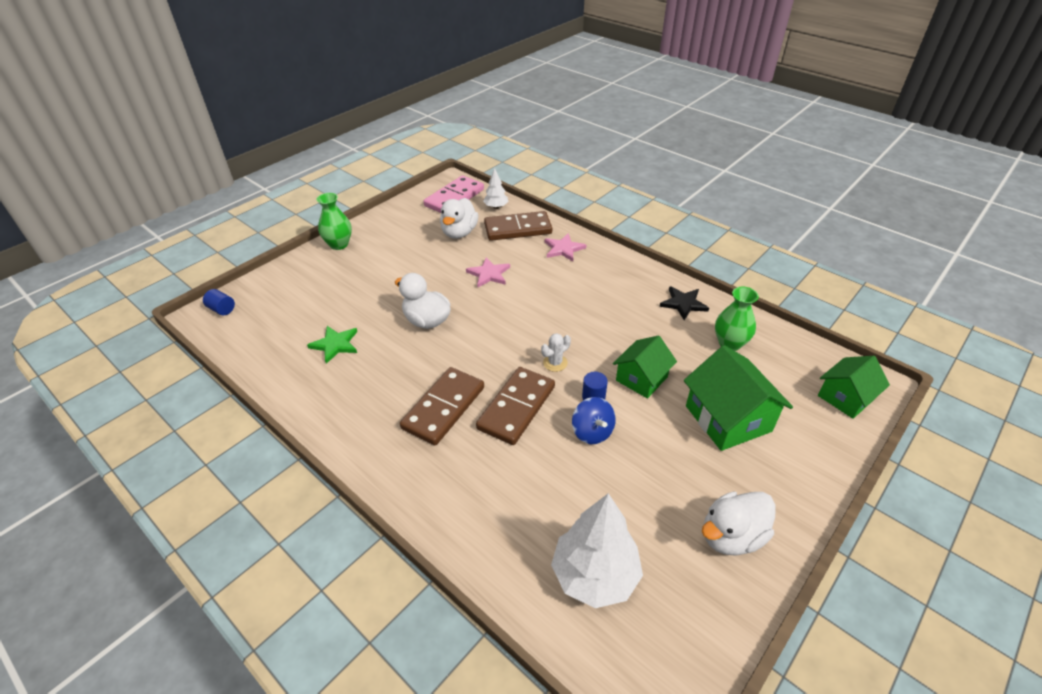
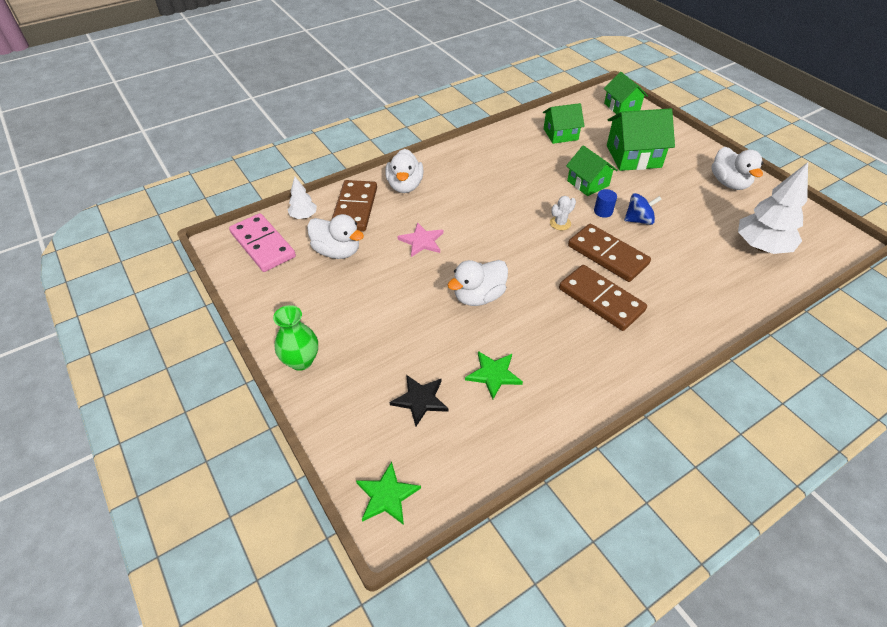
camera: 75 degrees left, 5 degrees up
(222, 309) = (387, 495): blue cylinder -> green star
(555, 363) = (560, 223): white cactus -> white cactus turned 75 degrees clockwise
(563, 249) = (405, 186): pink star -> white duck
(683, 304) = (509, 142): black star -> black star (420, 400)
(729, 343) = (560, 134): green vase -> green house

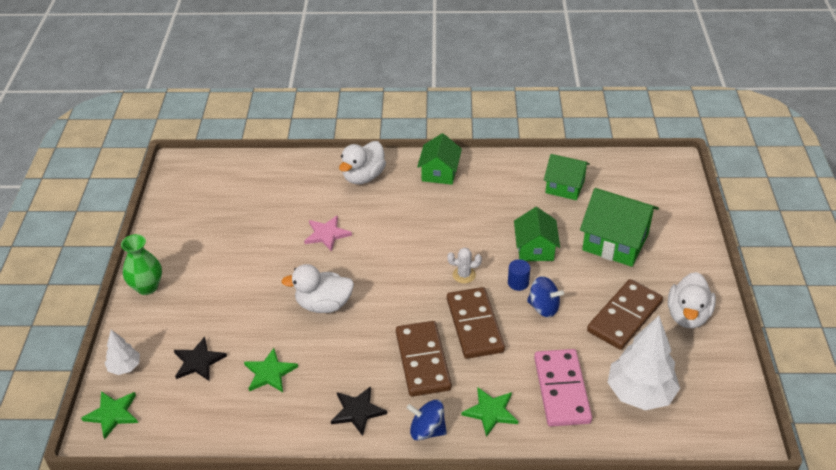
camera: 35 degrees right, 5 degrees down
(262, 245) = (204, 179): pink domino -> pink domino (561, 390)
(303, 216) = (256, 168): white tree -> white tree (125, 367)
(337, 251) = (253, 211): white duck -> none
(354, 208) = (302, 179): brown domino -> brown domino (624, 317)
(597, 365) = (357, 411): none -> black star
(621, 107) = (667, 183): green house -> green house (439, 172)
(662, 350) = (427, 430): none -> blue spinning top
(688, 311) = (491, 412): none -> green star

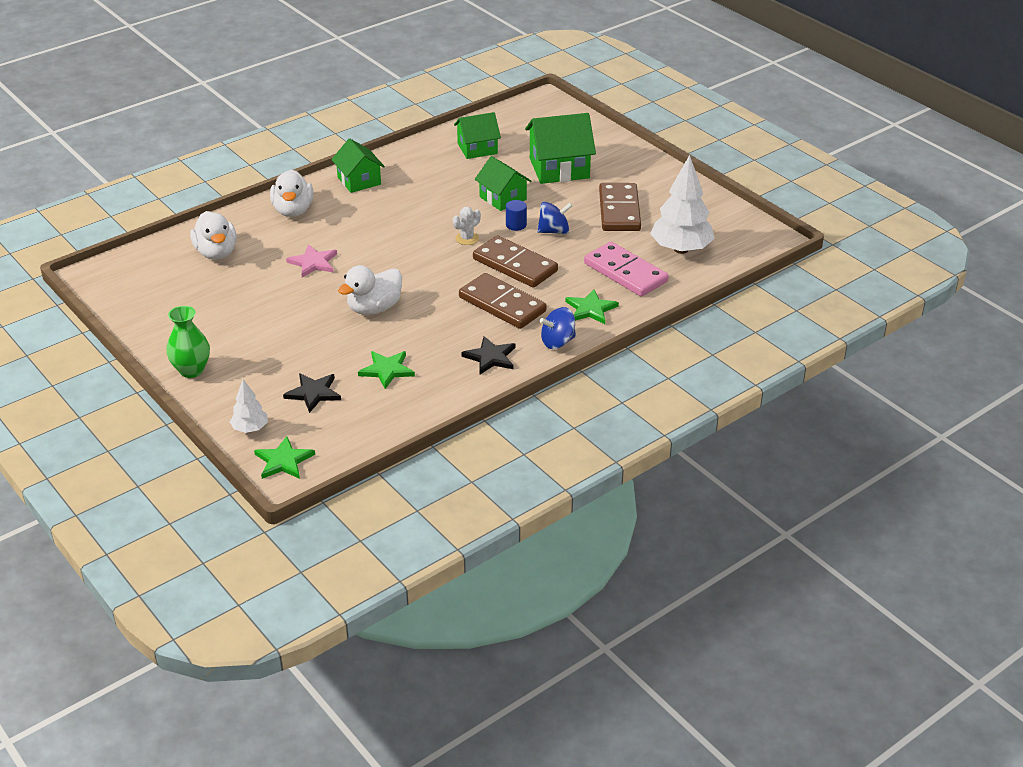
camera: 40 degrees left, 5 degrees down
(687, 315) = (662, 190): white duck -> white duck (216, 253)

